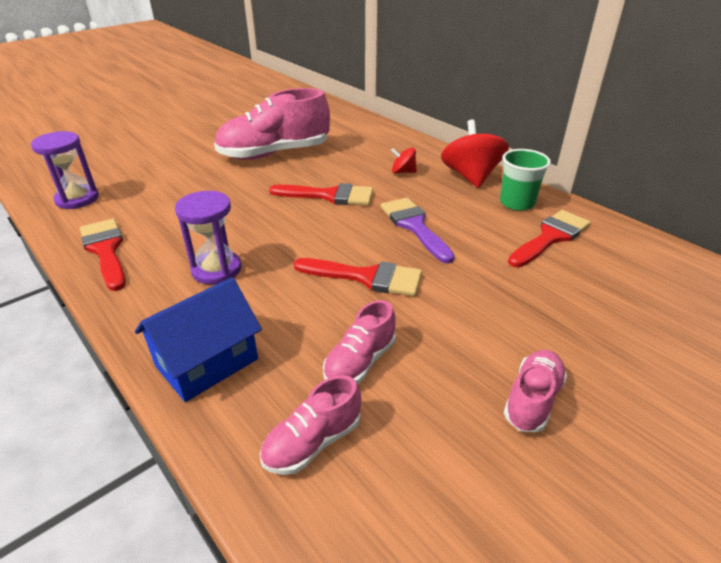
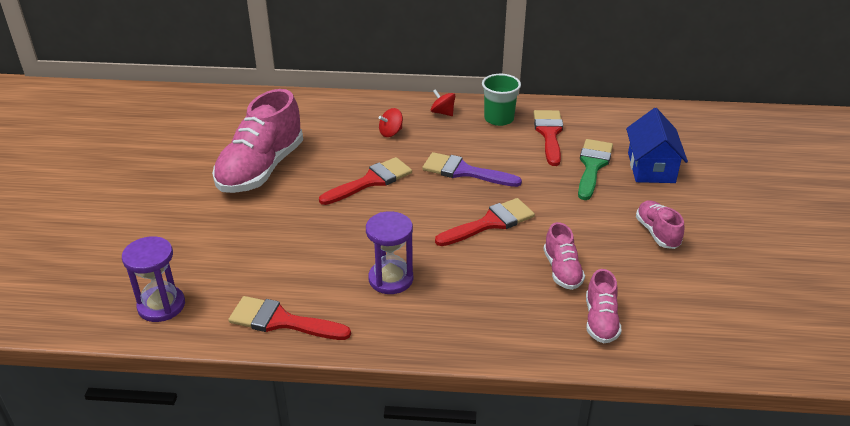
camera: 45 degrees left, 0 degrees up
(207, 362) = (487, 329): blue house -> blue house (651, 167)
(471, 177) = (442, 112): red spinning top -> red spinning top, size x0.50
(556, 288) = (592, 166): none -> green brush

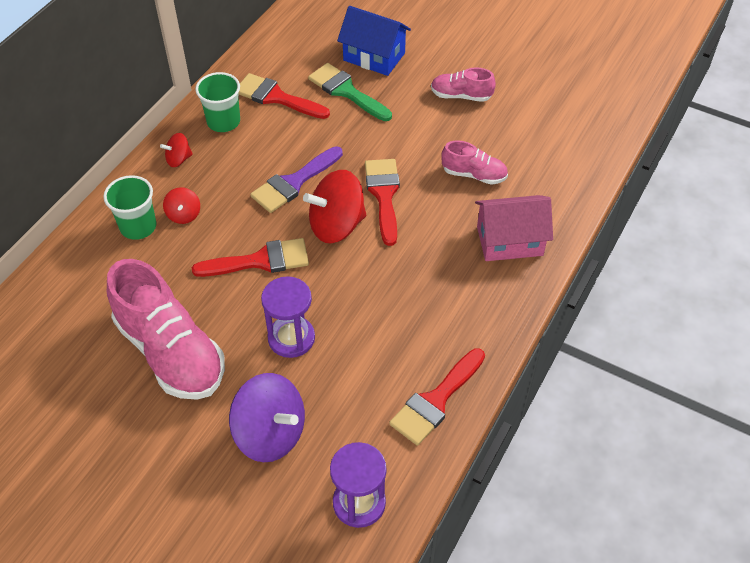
camera: 65 degrees left, 15 degrees up
(209, 238) = (270, 433): none -> purple spinning top
(365, 118) = (138, 226): none -> green cup
(371, 181) = (260, 261): red brush -> red brush turned 90 degrees clockwise
(391, 279) = (421, 296): purple hourglass -> purple hourglass (291, 338)
(436, 207) = (336, 225): none -> red spinning top
(497, 318) = (509, 241): none -> pink house
(600, 321) = (544, 178): pink shoe -> none

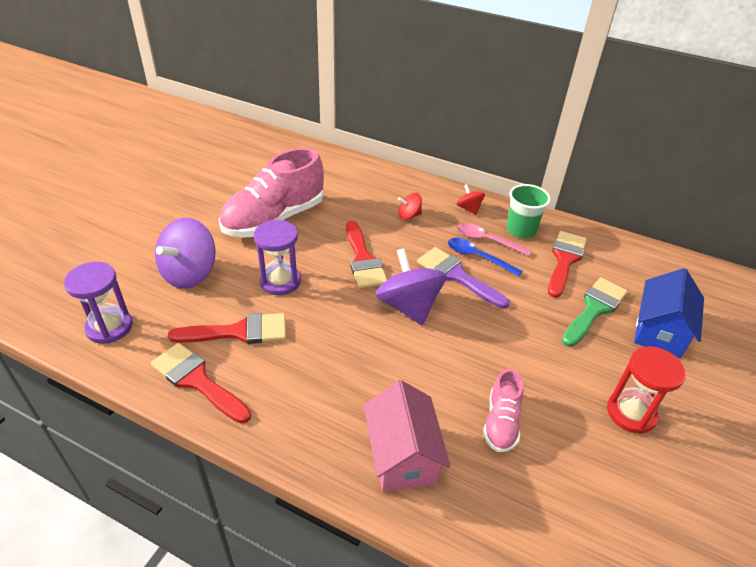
camera: 85 degrees right, 10 degrees down
(138, 226) = (394, 195): green cup -> none
(238, 151) = (487, 240): none -> pink spoon
(265, 163) = (477, 257): none -> blue spoon
(336, 225) = (408, 306): red spinning top -> purple spinning top
(384, 195) = (453, 341): red brush -> red brush (238, 332)
(461, 96) = (631, 413): pink shoe -> red hourglass

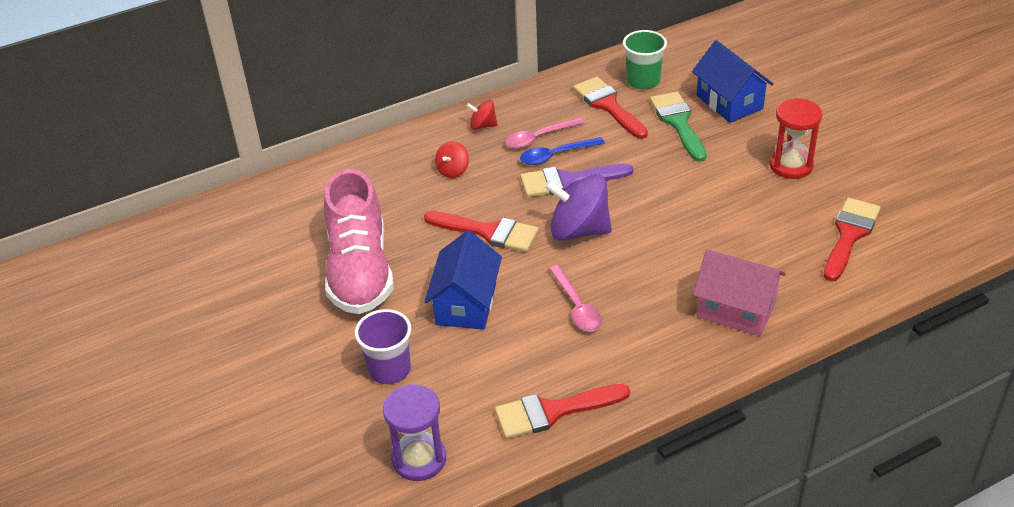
camera: 50 degrees left, 0 degrees up
(189, 273) = (389, 369): purple spinning top -> purple cup
(238, 332) = (512, 360): red brush -> red brush (849, 235)
(280, 281) = (466, 304): purple hourglass -> blue house
(323, 343) = (577, 307): none -> pink spoon
(501, 422) = (747, 238): pink shoe -> none
(521, 230) = (545, 109): green cup -> green cup (643, 81)

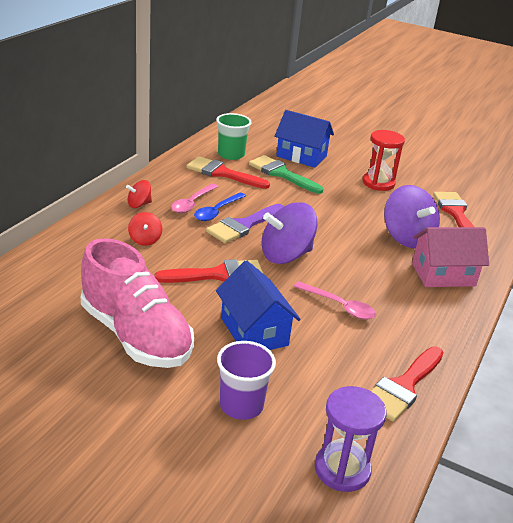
camera: 40 degrees left, 10 degrees down
(744, 250) = (407, 238): none -> purple spinning top

